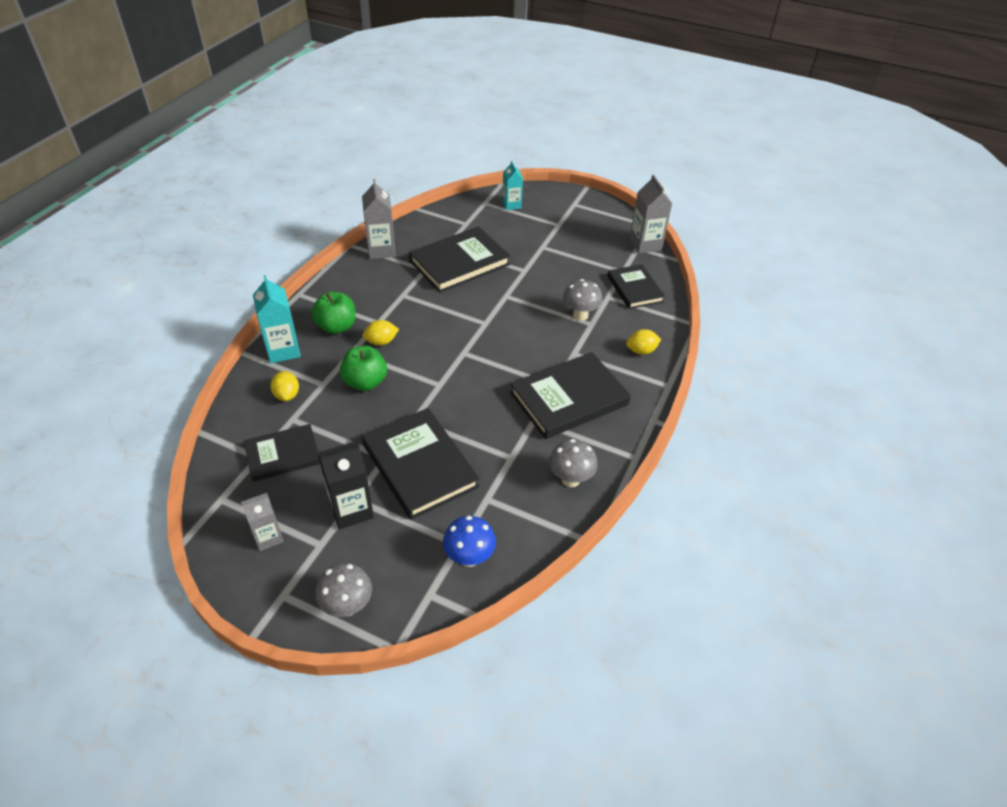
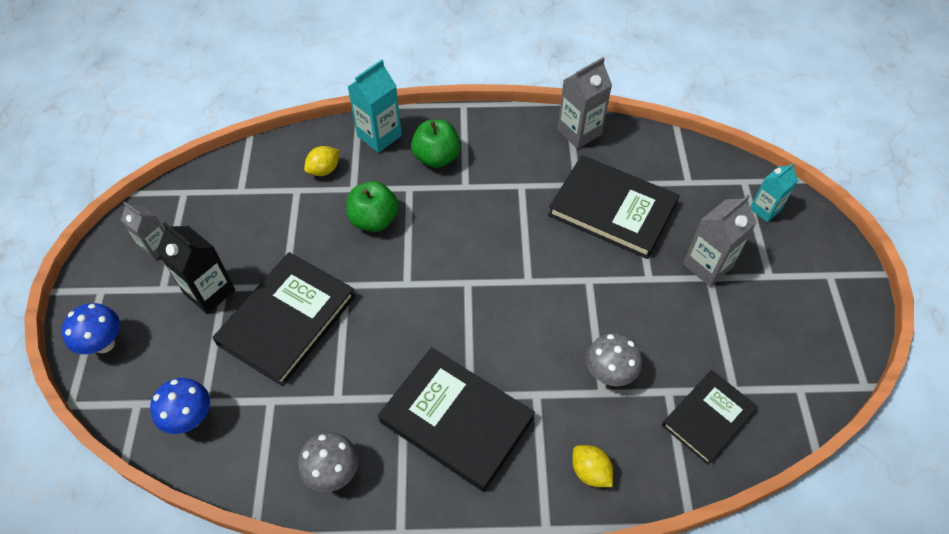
camera: 65 degrees right, 10 degrees up
(283, 455) = (251, 207): black book -> none
(347, 606) = (104, 343): grey mushroom -> blue mushroom
(381, 342) = (438, 203): yellow lemon -> none
(645, 244) = (815, 396): grey carton -> grey carton (707, 265)

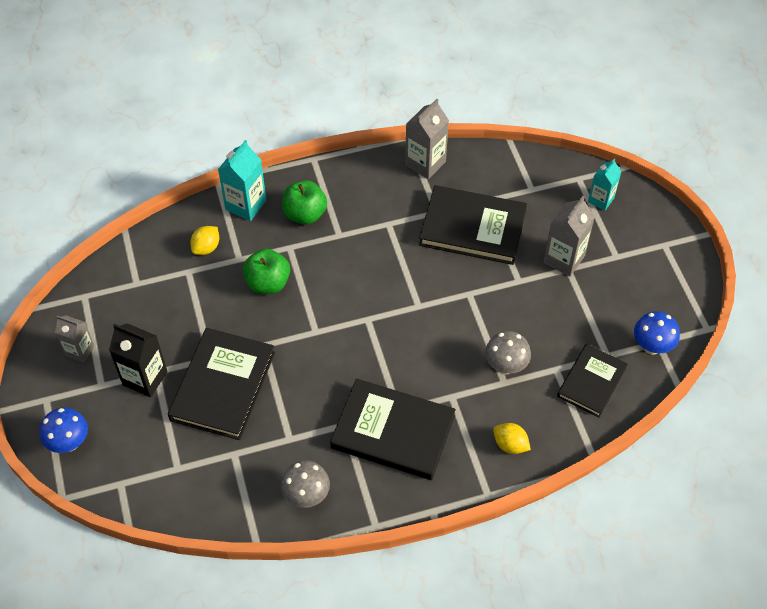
camera: 15 degrees left, 0 degrees up
(191, 418) = (171, 484): blue mushroom -> blue mushroom (651, 346)

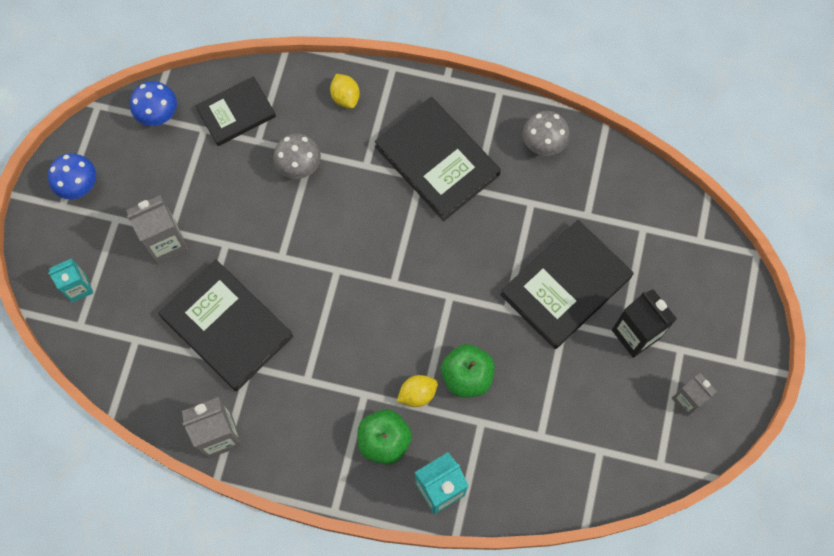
camera: 150 degrees left, 15 degrees up
(69, 443) = (732, 304): blue mushroom -> blue mushroom (80, 187)
(206, 248) = (508, 455): yellow lemon -> yellow lemon (417, 394)

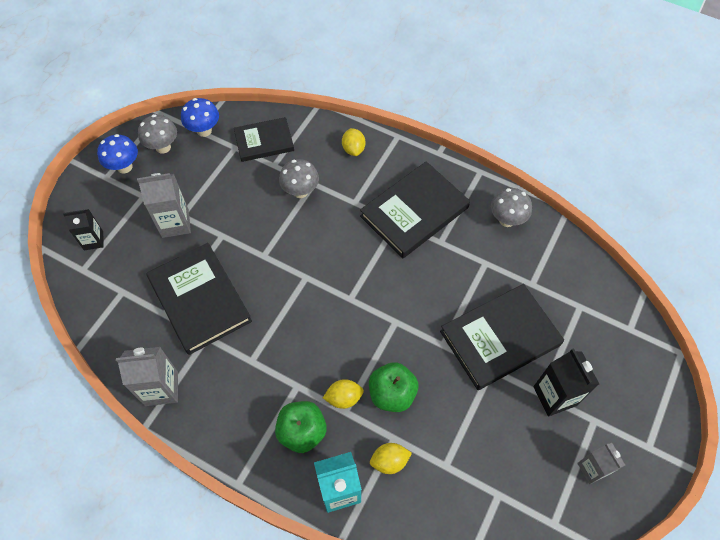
camera: 15 degrees right, 10 degrees down
(78, 288) = (93, 240): turquoise carton -> black carton
(117, 150) = (163, 147): none -> grey mushroom
(437, 161) = (414, 212): black book -> black book turned 75 degrees clockwise
(482, 447) = (389, 461): none -> yellow lemon

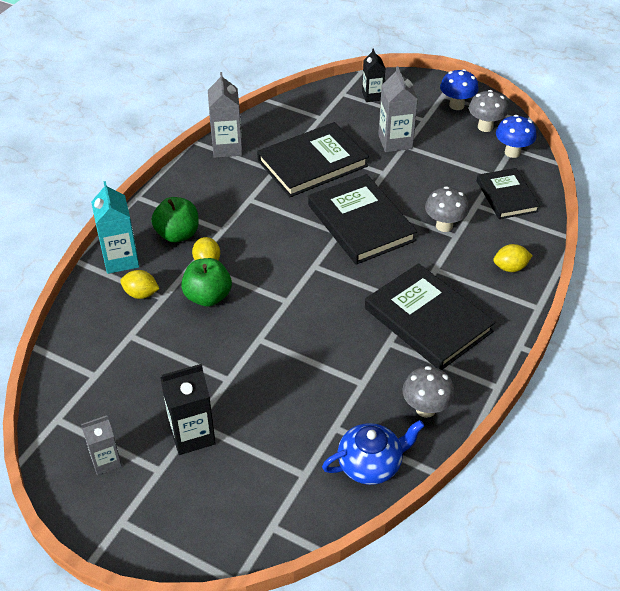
camera: 90 degrees right, 15 degrees down
(389, 461) = (141, 294): yellow lemon -> yellow lemon turned 60 degrees counterclockwise
(500, 338) = (264, 389): black book -> black book (361, 223)
(563, 259) = (371, 464): none -> blue teapot

